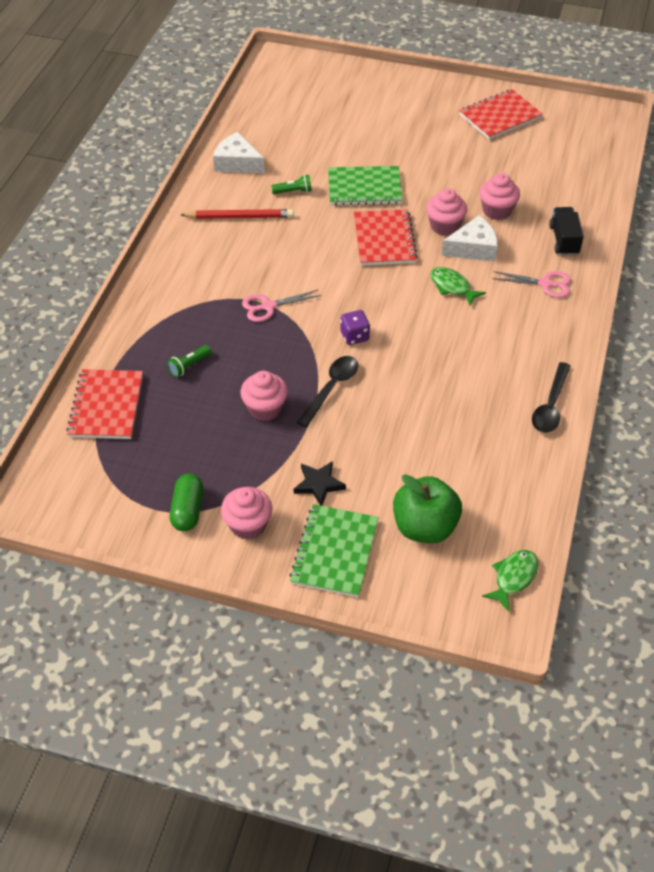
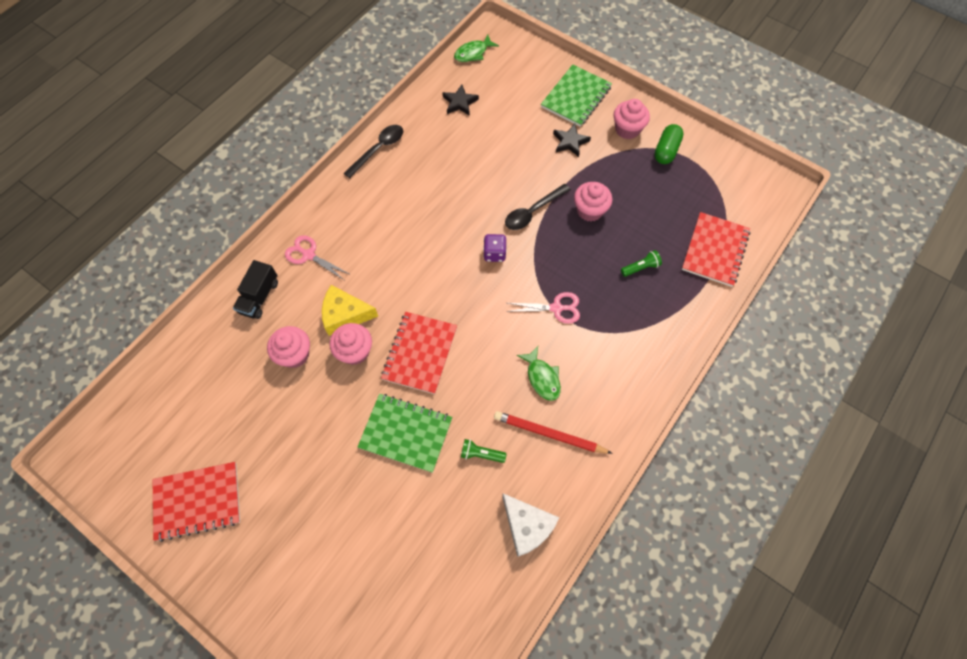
camera: 160 degrees left, 15 degrees up
(424, 527) = (512, 95): green apple -> none
(452, 287) = (388, 278): green fish -> green fish (542, 378)
(473, 248) = (345, 315): white cheese -> yellow cheese
(488, 495) = (460, 102): none -> black star

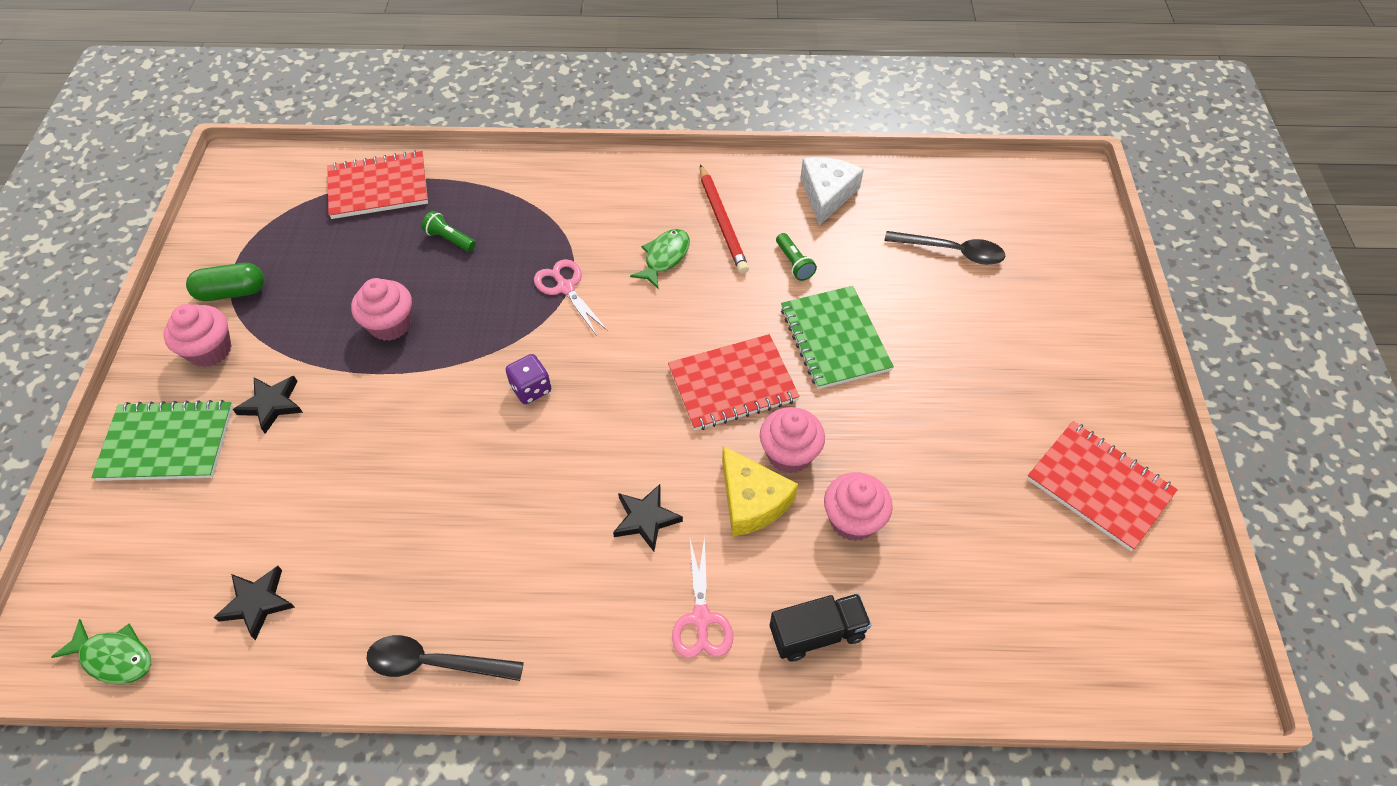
camera: 125 degrees left, 10 degrees down
(376, 262) = (646, 519): none -> black star
(533, 212) = (432, 383): black spoon -> black spoon (951, 251)

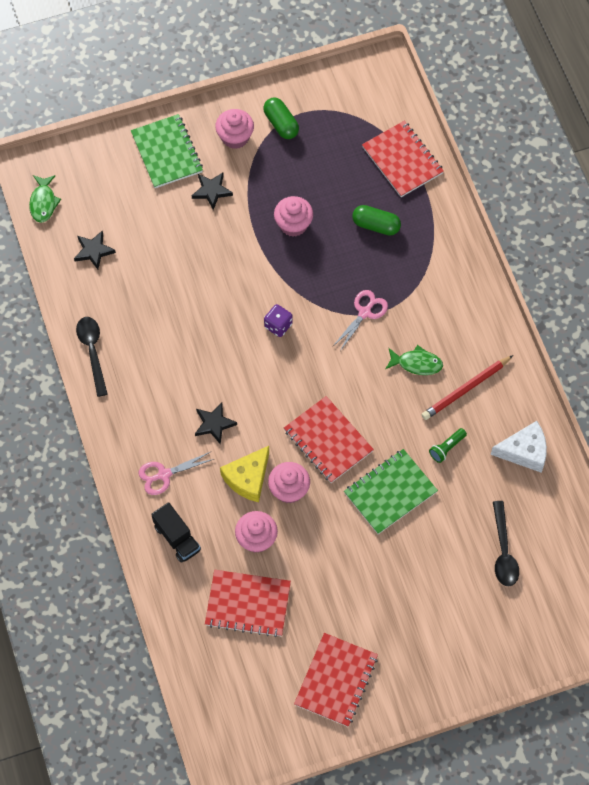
camera: 70 degrees right, 10 degrees up
(450, 239) = (376, 225): green flashlight -> green capsule
(955, 565) = (248, 604): none -> red notebook

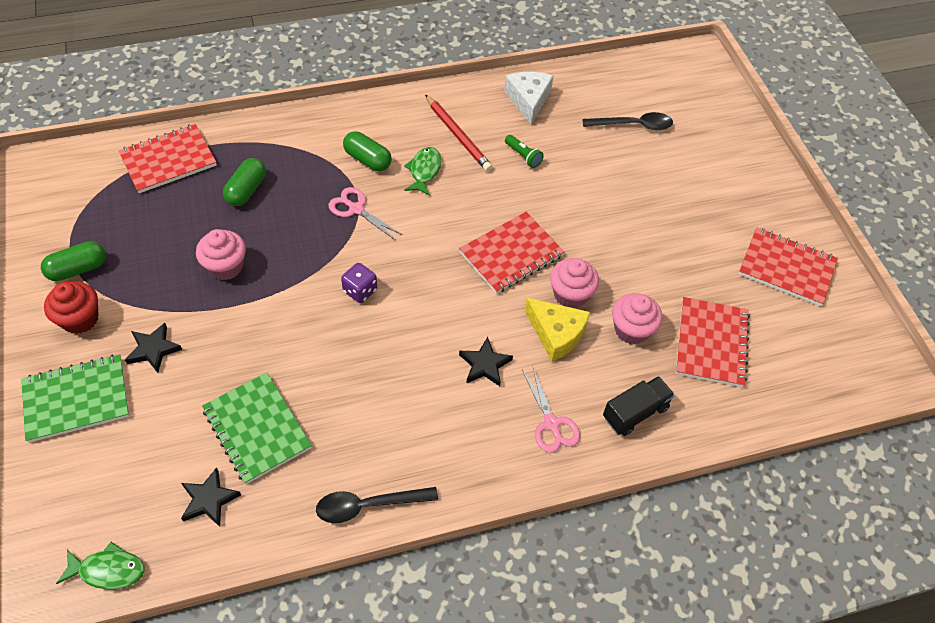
camera: 90 degrees left, 10 degrees down
(235, 137) = (80, 319): pink cupcake -> red cupcake
(390, 492) = (573, 205): green notebook -> green notebook (257, 429)
(424, 315) = (367, 160): none -> green capsule

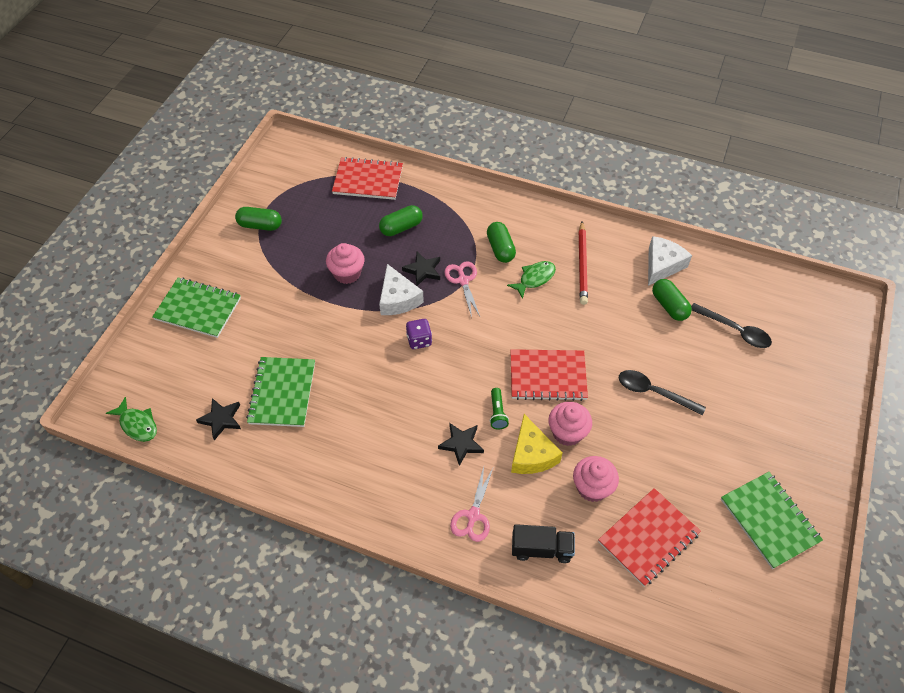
camera: 40 degrees right, 0 degrees up
(80, 319) = (237, 259): red cupcake -> none
(153, 349) = (263, 303): black star -> black star (423, 270)
(303, 262) = (398, 299): none -> white cheese
(368, 505) = (308, 488): black spoon -> black spoon (654, 392)
(523, 156) = (620, 307): green flashlight -> green flashlight (497, 413)
(563, 133) = (669, 306): none -> green capsule
(786, 268) = (769, 520): red notebook -> green notebook

